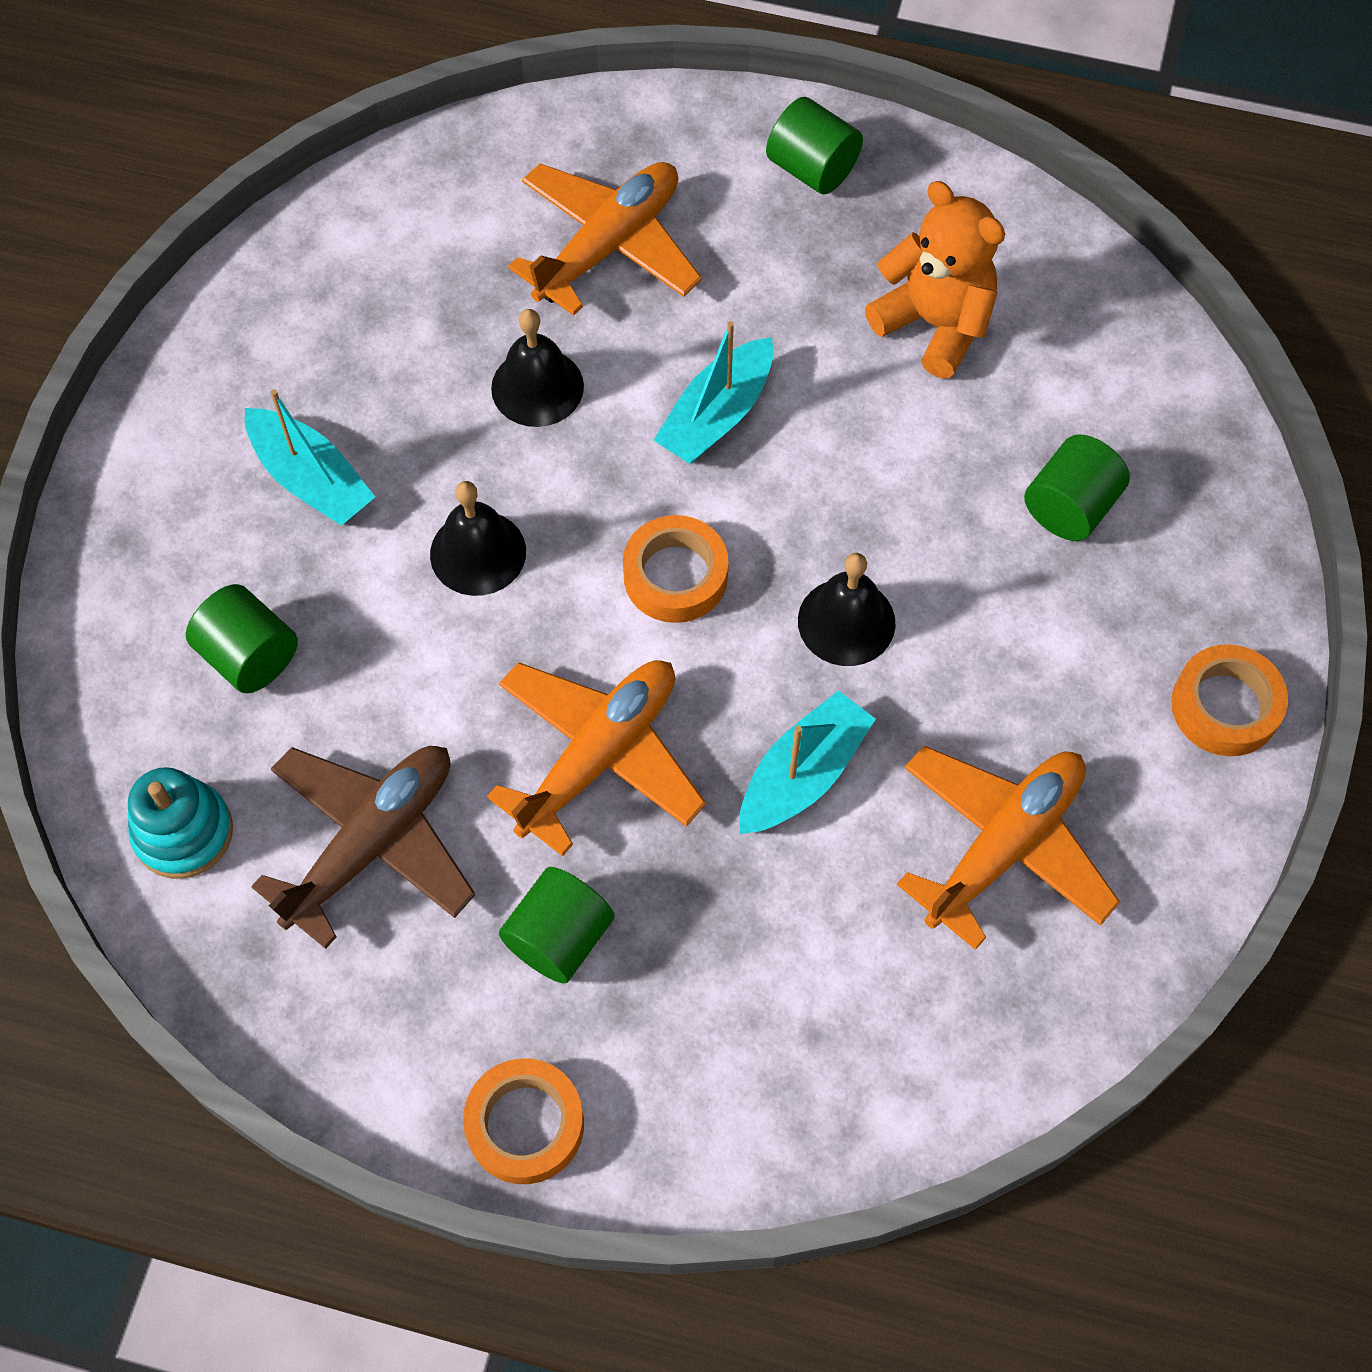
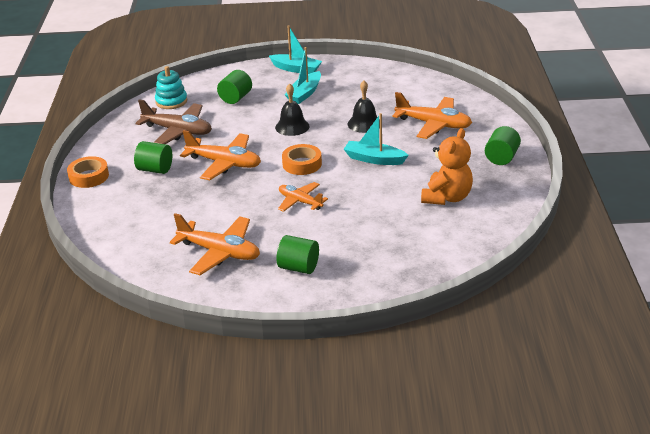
camera: 75 degrees right, 30 degrees down
(803, 774) = (233, 204): turquoise boat -> turquoise boat (296, 69)
(846, 621) = (300, 202): black bell -> orange plane
(1070, 507) = (379, 244): green cylinder -> green cylinder (298, 267)
(1225, 706) = (304, 297): orange tape -> none

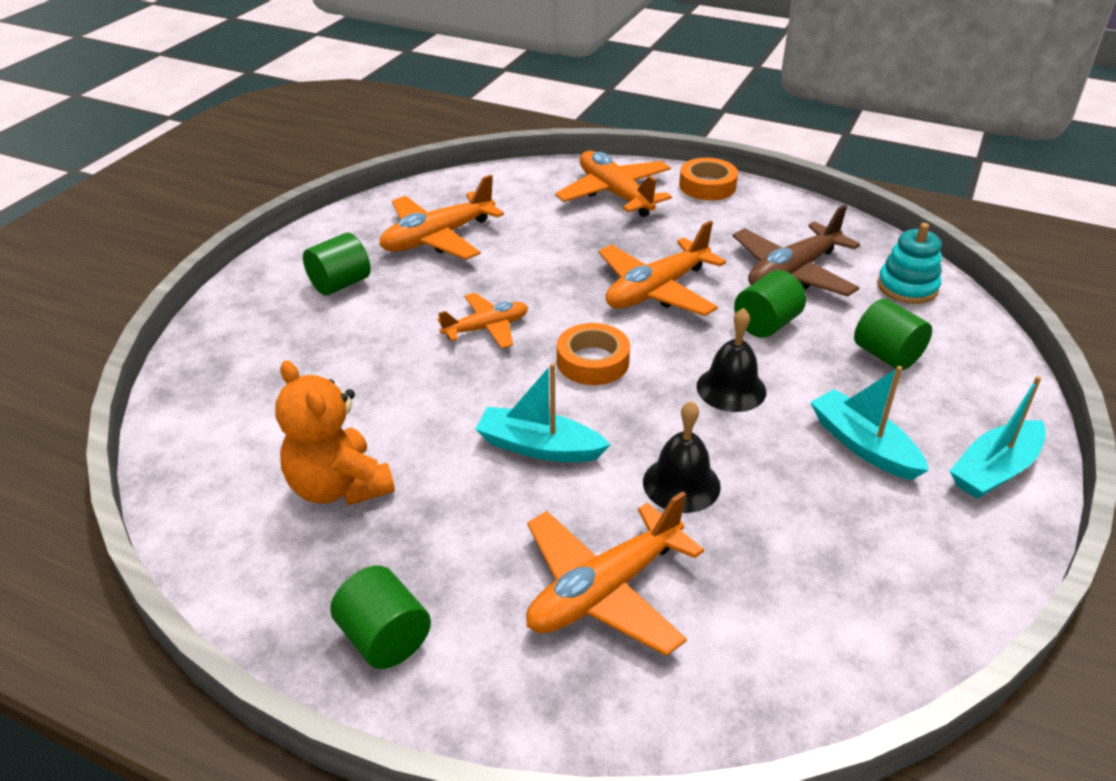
camera: 115 degrees right, 5 degrees up
(119, 205) = (615, 194): none -> orange plane
(155, 169) = (686, 233): green cylinder -> green cylinder (766, 324)
(374, 159) = (539, 447): turquoise boat -> turquoise boat turned 120 degrees counterclockwise

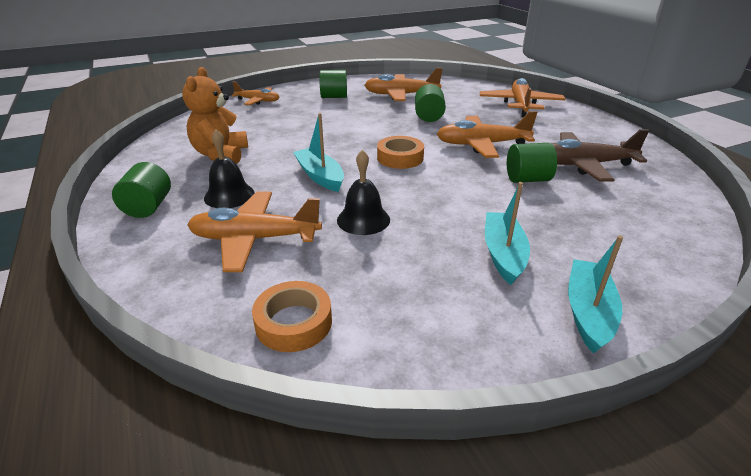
camera: 40 degrees right, 5 degrees down
(486, 328) = (370, 129): orange plane -> orange plane (258, 101)
(707, 186) = (584, 116): orange tape -> orange tape (294, 322)
(731, 389) = (458, 196): black bell -> black bell (229, 195)
(886, 355) = (593, 222): green cylinder -> green cylinder (428, 117)
(907, 287) = (665, 198): turquoise stacking toy -> none
(994, 470) = (588, 312): turquoise boat -> turquoise boat turned 105 degrees clockwise

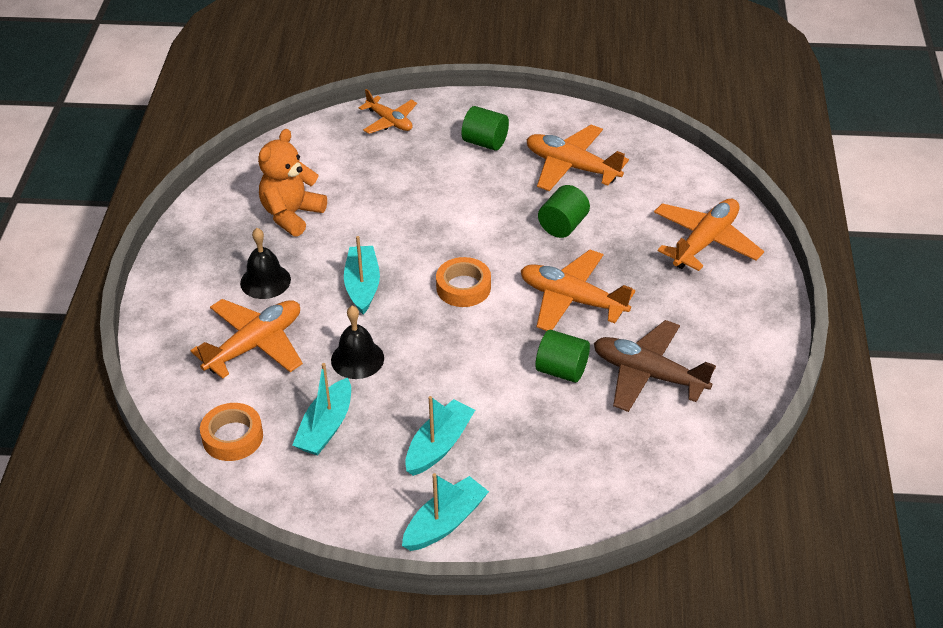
camera: 30 degrees right, 10 degrees up
(148, 207) = (192, 270): green cylinder -> none
(255, 239) = (255, 345): orange plane -> orange plane turned 105 degrees clockwise
(386, 277) = (326, 427): none -> turquoise boat

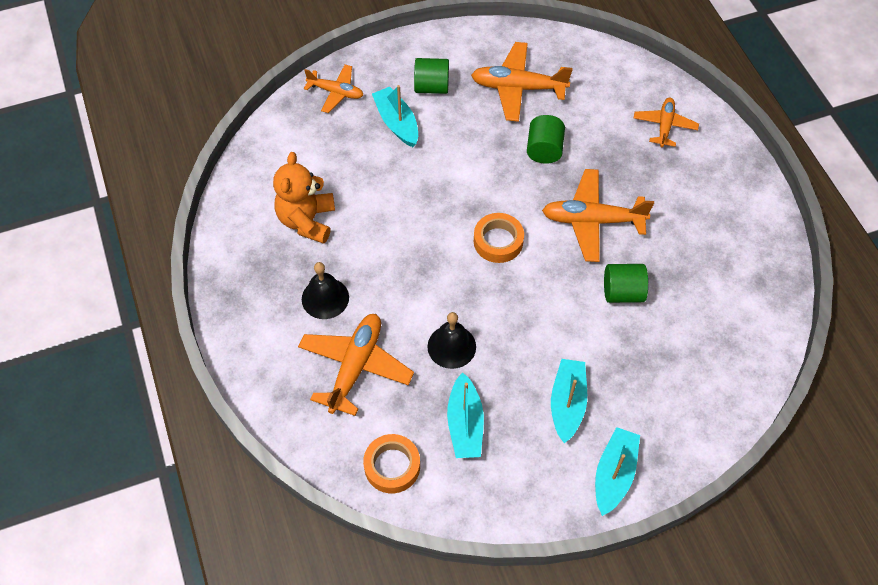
camera: 25 degrees left, 15 degrees up
(362, 286) = (412, 271): turquoise boat -> turquoise boat (397, 123)
(648, 374) = (691, 270): brown plane -> none
(705, 242) = (664, 126): orange plane -> orange plane, size x0.62

